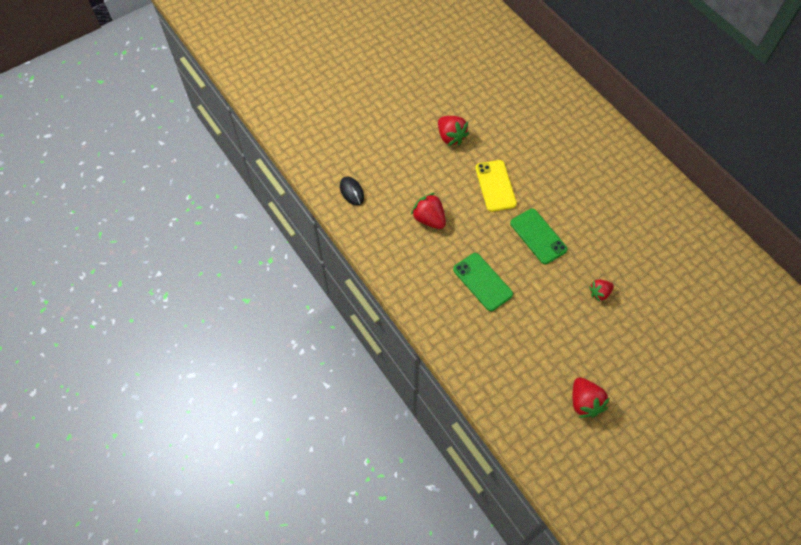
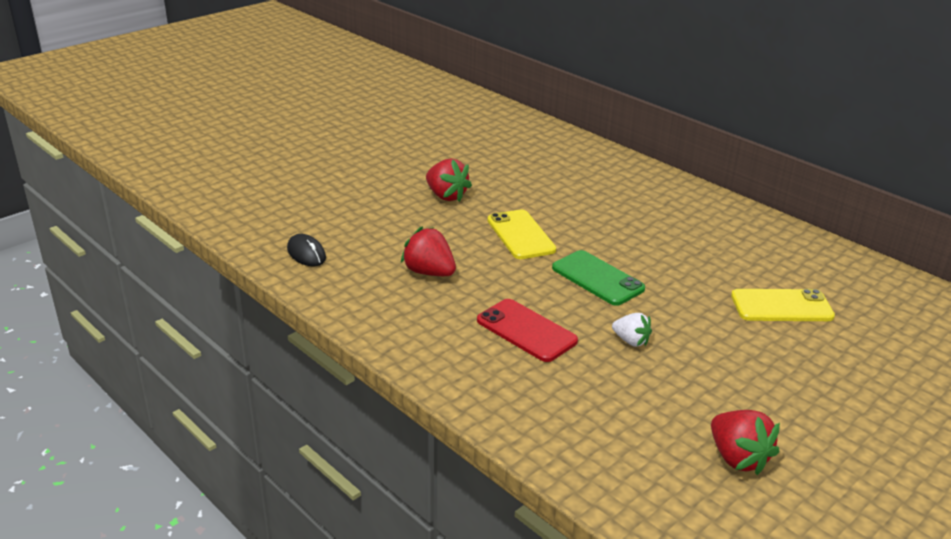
camera: 10 degrees left, 30 degrees down
(482, 282) = (526, 331): green phone -> red phone
(546, 298) = (631, 341): none -> white strawberry
(599, 293) = (710, 329): red strawberry -> none
(653, 277) = (781, 306): none -> yellow phone

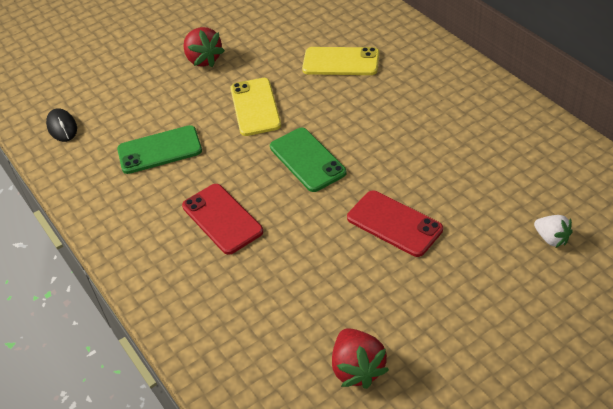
camera: 15 degrees right, 15 degrees up
(429, 272) = (159, 150): red strawberry -> green phone
(631, 341) = (311, 234): white strawberry -> white strawberry (551, 238)
(715, 330) = (394, 223): none -> red phone
(781, 306) = (469, 197): yellow phone -> yellow phone (341, 62)

